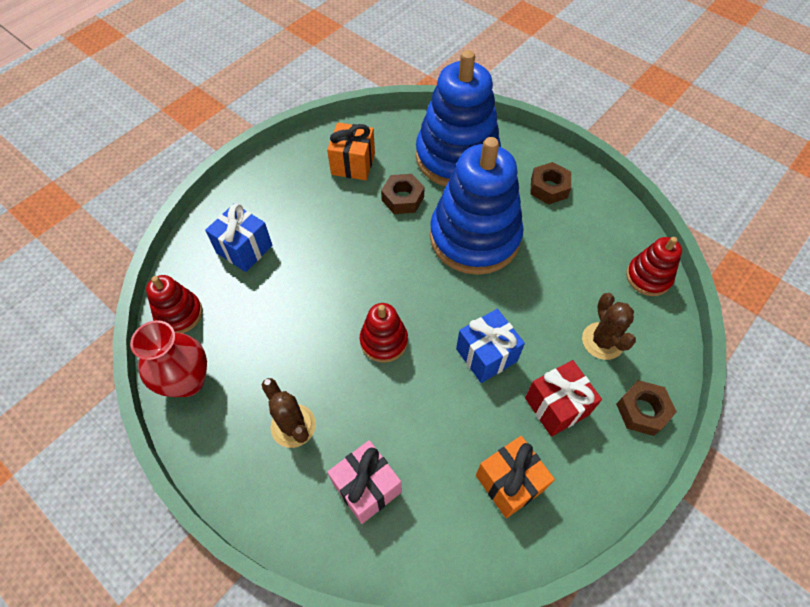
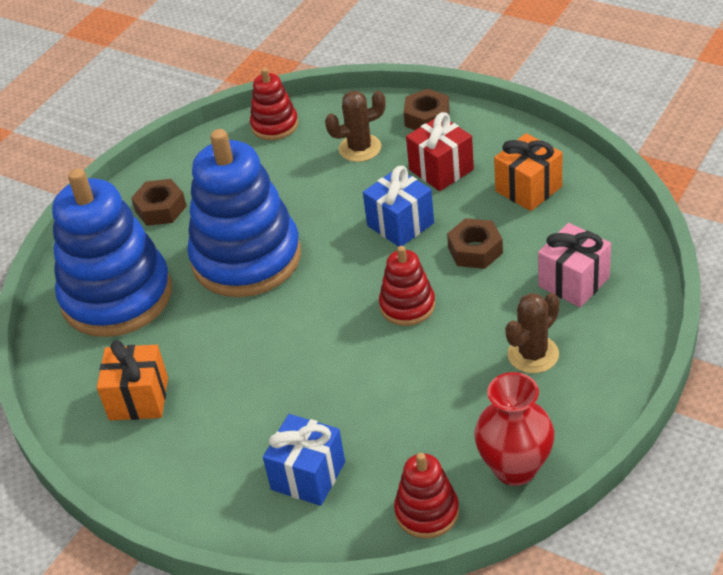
camera: 95 degrees left, 15 degrees down
(402, 198) = (195, 334): brown nut -> brown nut (475, 250)

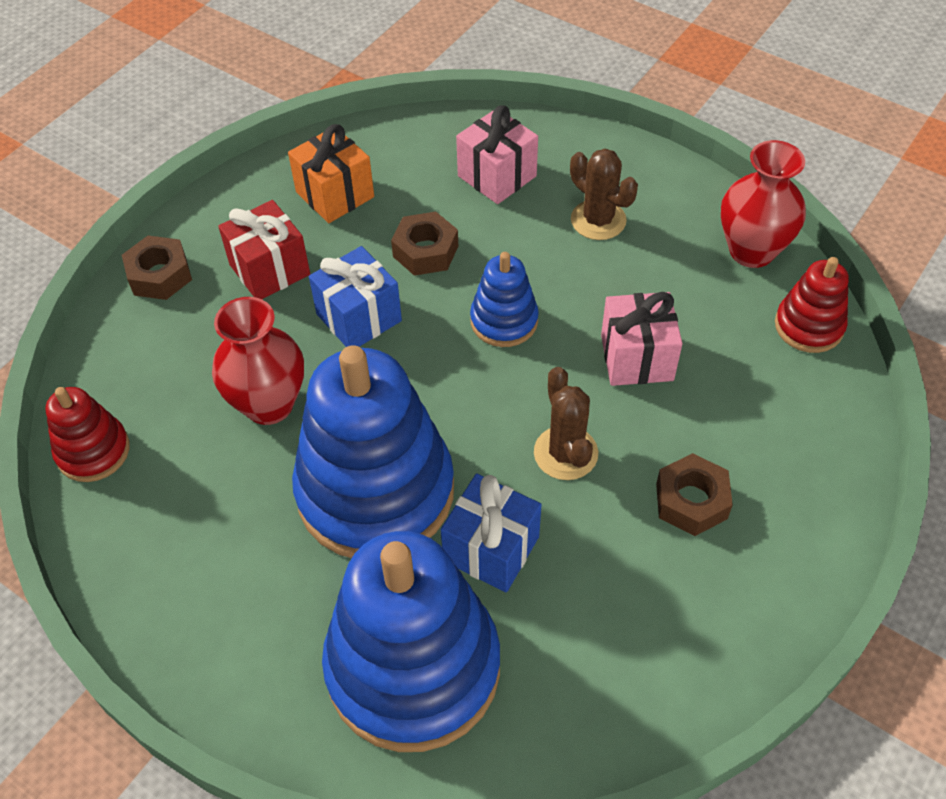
camera: 90 degrees left, 10 degrees up
(138, 399) = (623, 626): orange gift -> none
(160, 209) = (230, 610): brown nut -> brown nut (691, 501)
(308, 476) = (760, 431): blue gift -> blue gift (491, 549)
(316, 194) = (269, 404): none -> red vase
(360, 148) = (191, 351): brown cactus -> brown cactus (565, 453)
(378, 391) = (636, 357): none -> pink gift
(407, 306) = (504, 321): red stacking toy -> blue stacking toy

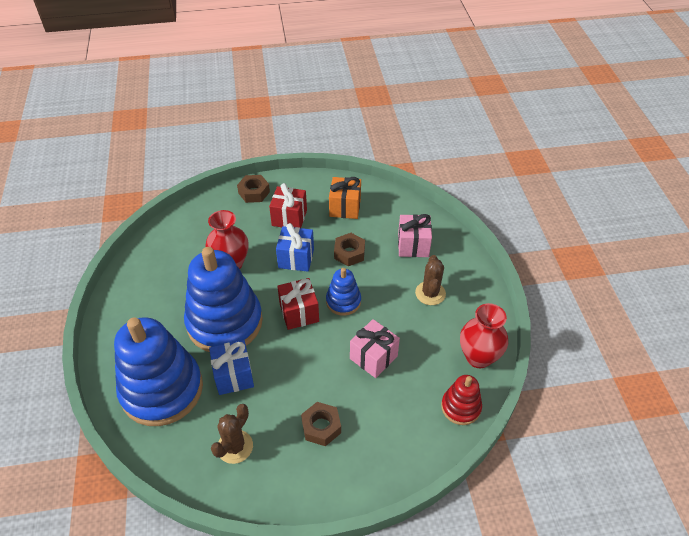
camera: 45 degrees right, 5 degrees down
(93, 451) = (165, 235): red stacking toy -> none
(465, 386) = (299, 313): none -> red gift
(565, 453) = (301, 367): brown cactus -> brown cactus (235, 447)

